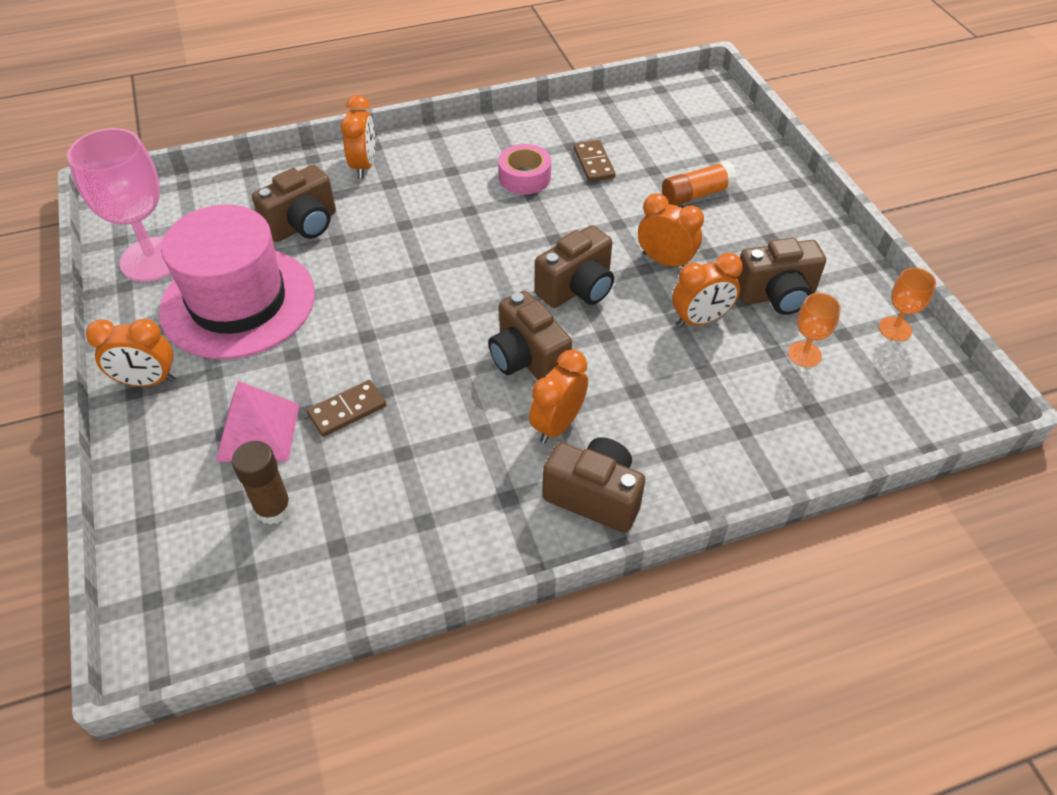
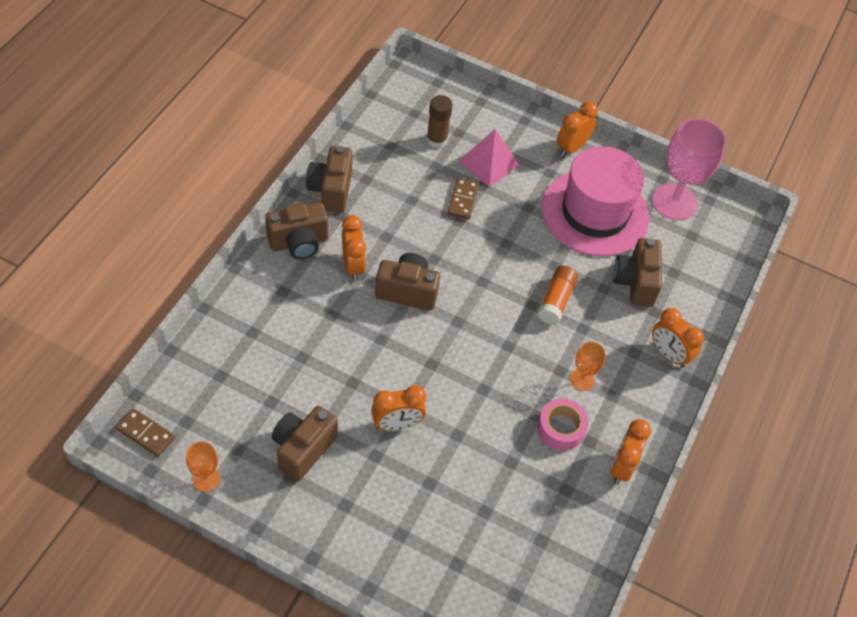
camera: 130 degrees right, 5 degrees up
(577, 289) = (429, 359): brown camera -> brown camera (331, 190)
(593, 163) = (531, 483): brown domino -> brown domino (146, 433)
(696, 194) = (431, 509): orange glue stick -> orange glue stick (556, 301)
(700, 320) = (335, 392): orange clock -> orange clock (622, 467)
(804, 354) = (252, 412): orange goblet -> orange goblet (582, 379)

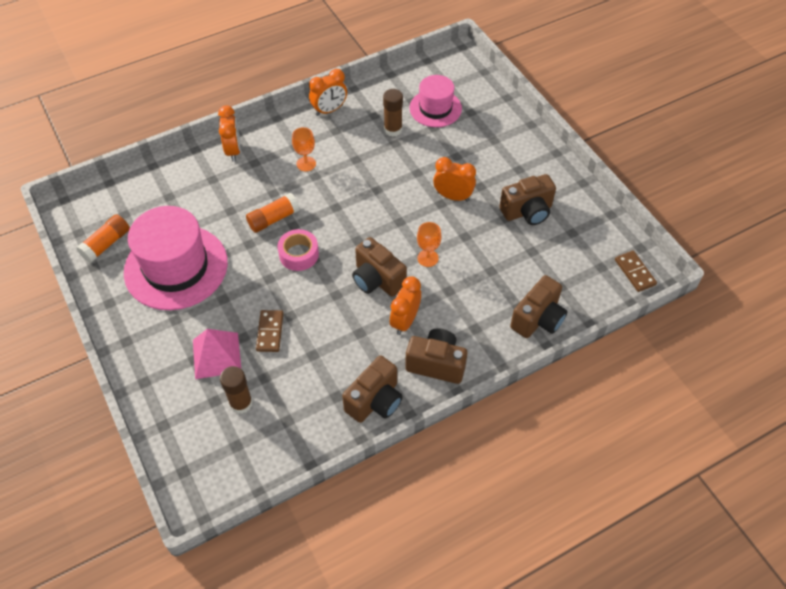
camera: 140 degrees left, 0 degrees up
(206, 479) = (603, 224): orange goblet -> orange goblet (428, 258)
(463, 200) = (270, 332): brown domino -> brown domino turned 45 degrees counterclockwise
(504, 544) = (435, 108): none -> pink hat
(528, 480) = (393, 129): none -> brown glue stick
(561, 428) = (347, 145): pink tape -> pink tape (299, 254)
(571, 148) = (133, 332): orange clock -> none
(635, 282) = (204, 203): brown camera -> brown camera (538, 319)
(674, 202) = (106, 244): pink goblet -> orange glue stick

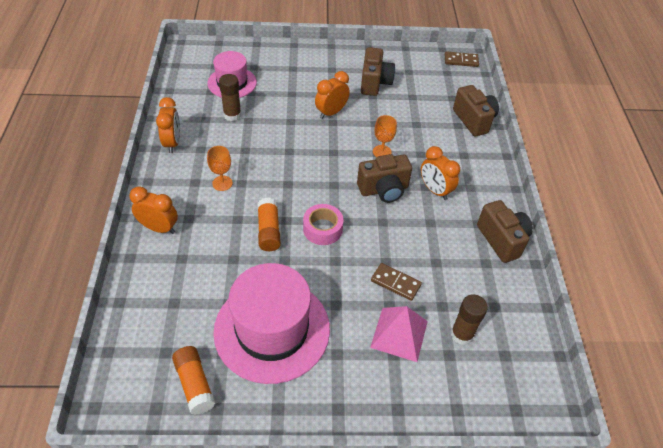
camera: 65 degrees left, 5 degrees down
(436, 364) = (485, 189): brown camera -> none

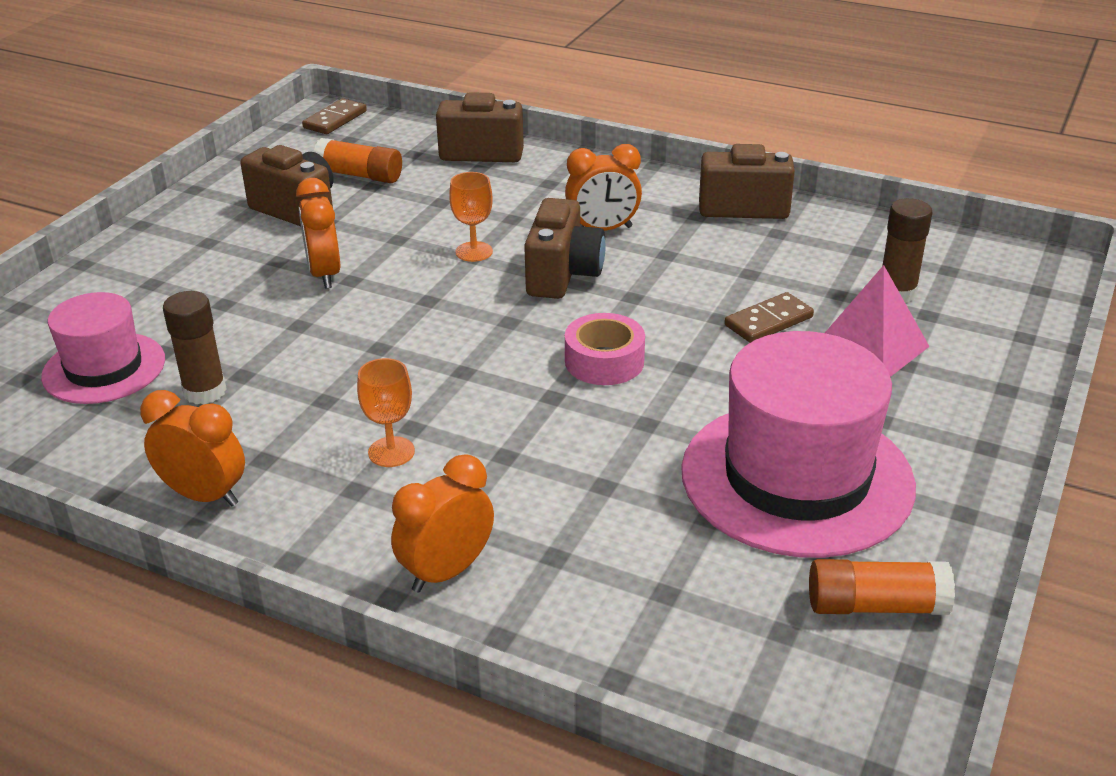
camera: 60 degrees left, 15 degrees down
(269, 231) = (564, 423): orange glue stick -> orange glue stick (359, 175)

